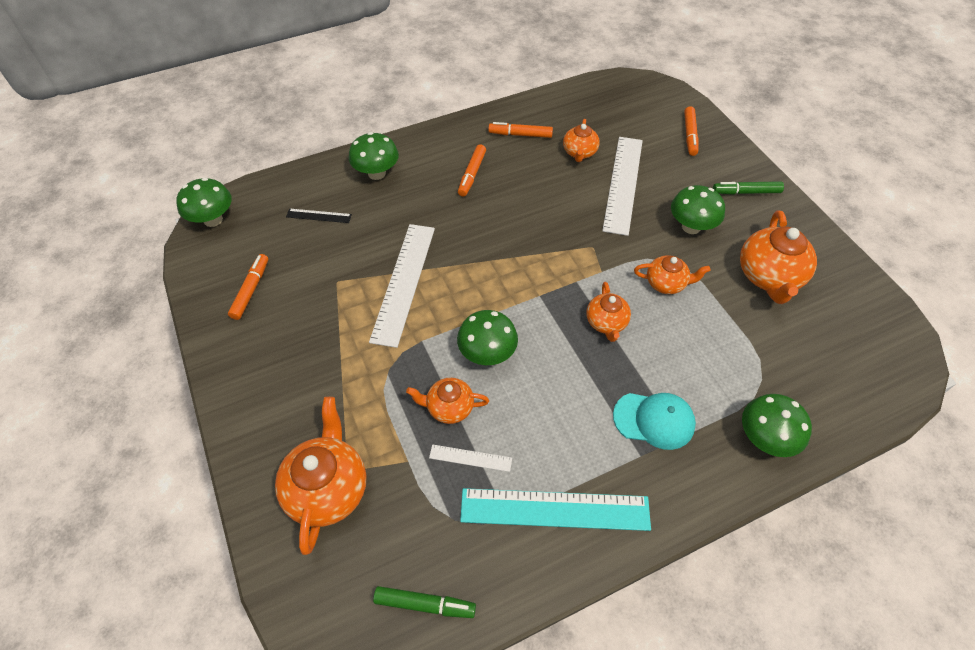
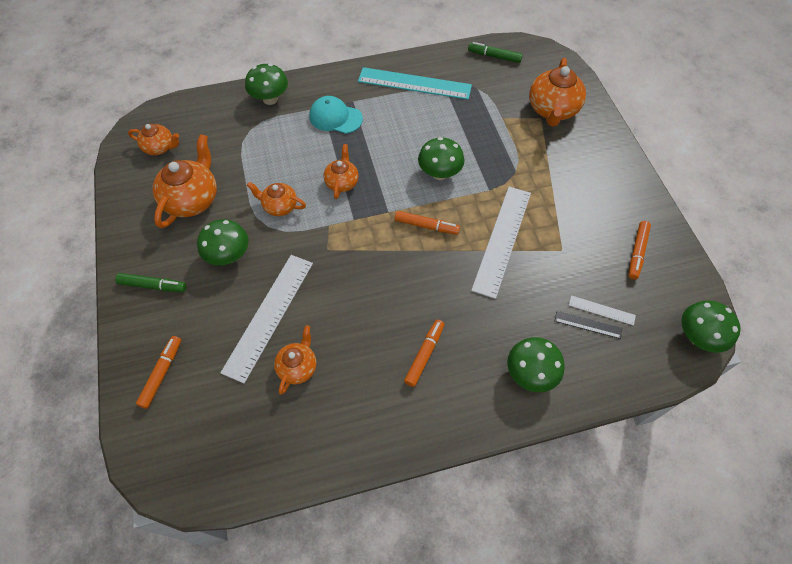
camera: 170 degrees left, 5 degrees up
(449, 407) = (472, 143): orange teapot -> orange teapot (160, 147)
(470, 458) = (461, 113): white ruler -> white ruler (601, 310)
(520, 135) = (357, 408): orange marker -> orange marker (426, 226)

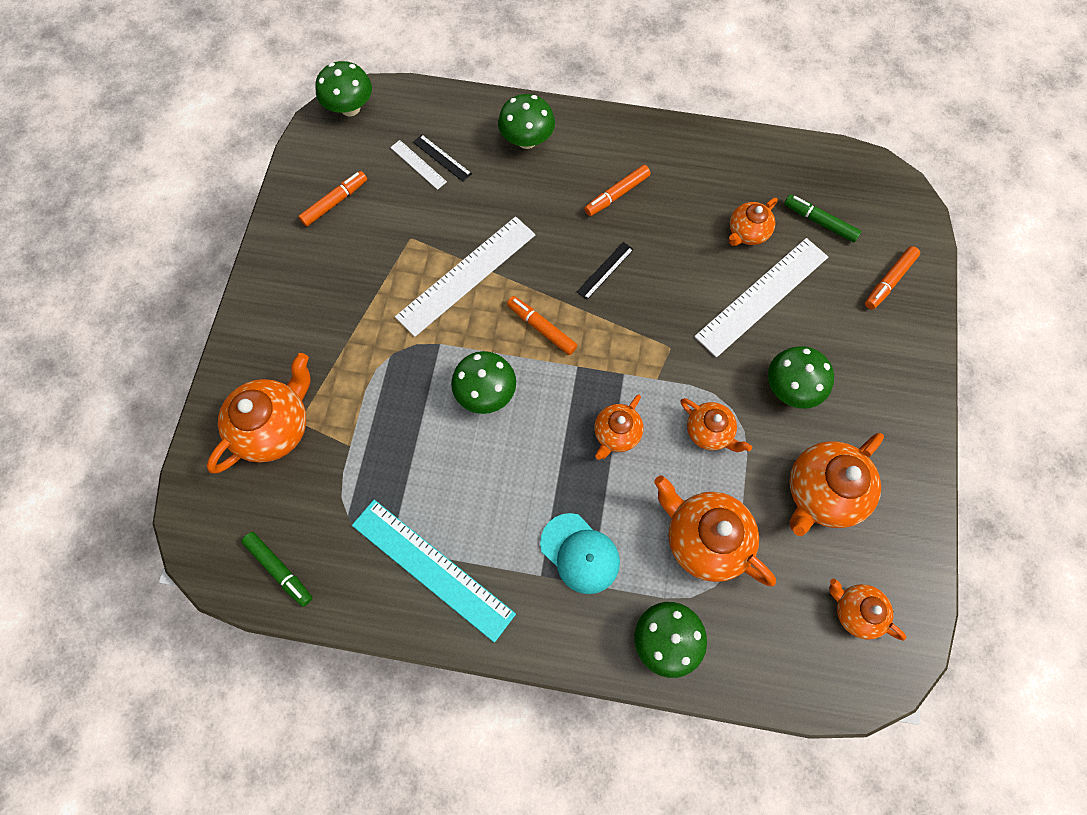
camera: 155 degrees left, 10 degrees up
(153, 285) = (888, 386): green marker -> green marker (819, 222)
(263, 149) = (704, 538): none -> orange teapot
(402, 285) = (605, 270): none -> black ruler

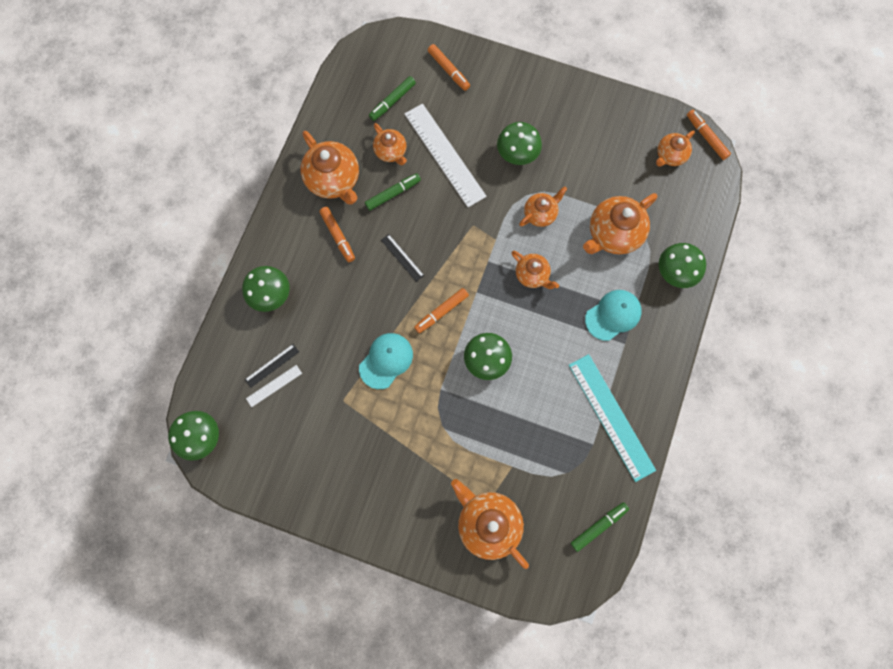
camera: 80 degrees left, 5 degrees up
(335, 202) = (295, 459): orange marker -> orange marker (706, 137)
(432, 569) = (611, 416): turquoise ruler -> turquoise ruler turned 75 degrees counterclockwise
(467, 275) = (386, 361): white ruler -> turquoise cap
(689, 245) = (393, 194): none -> green marker
(822, 492) = (592, 154): orange teapot -> orange teapot (334, 180)

